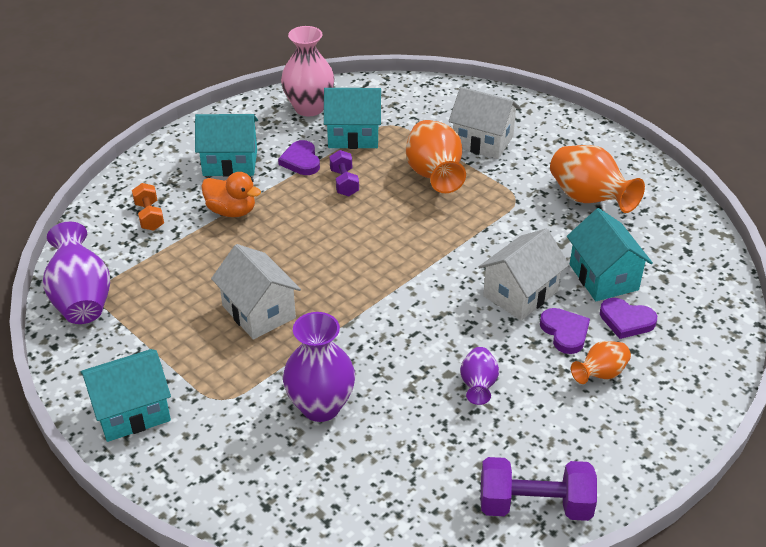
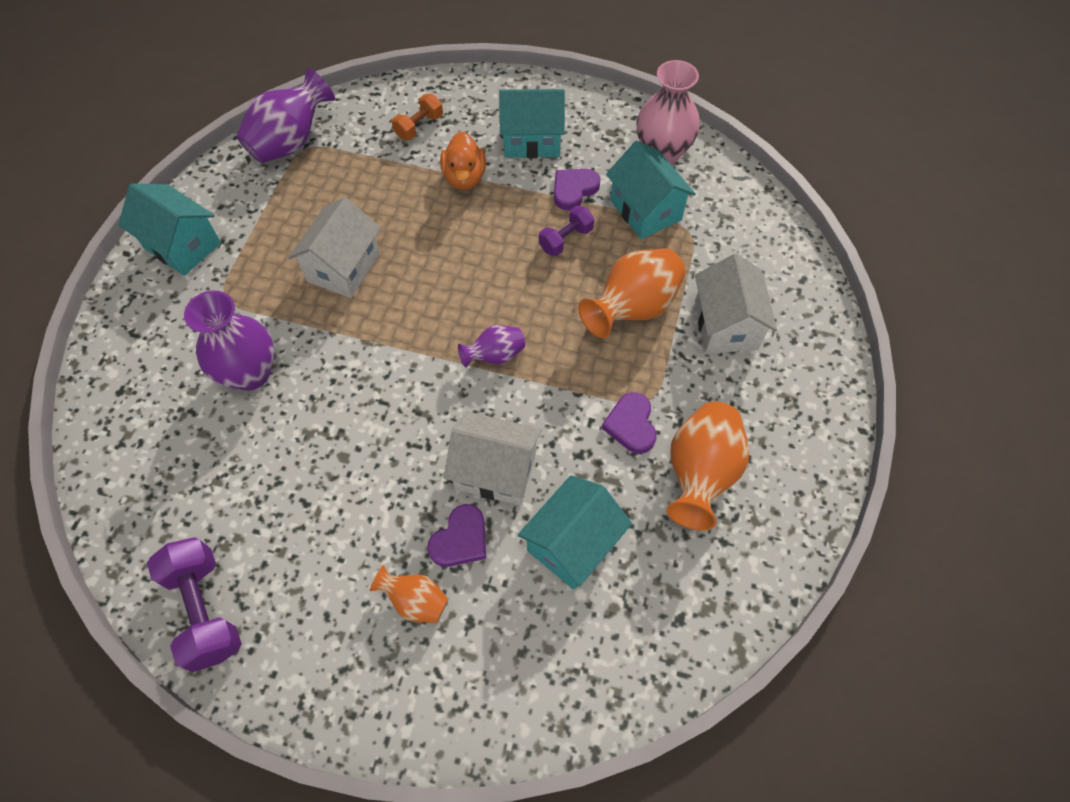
camera: 60 degrees right, 20 degrees up
(230, 162) = (532, 140): turquoise house -> turquoise house turned 60 degrees counterclockwise
(478, 386) = (339, 490): purple vase -> purple vase (495, 355)
(626, 320) = (514, 595): purple heart -> purple heart (631, 425)

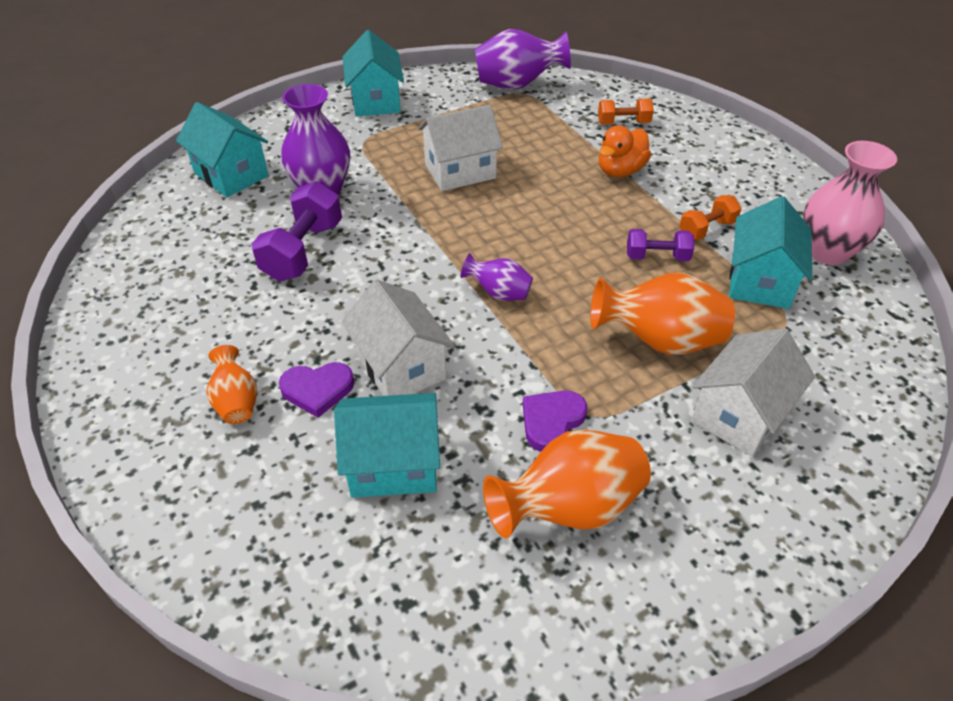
camera: 45 degrees right, 15 degrees down
(205, 610) = (120, 298): purple dumbbell -> purple dumbbell (303, 251)
(532, 140) = (709, 178): turquoise house -> turquoise house (231, 174)
(574, 190) = (706, 229): purple heart -> orange dumbbell

